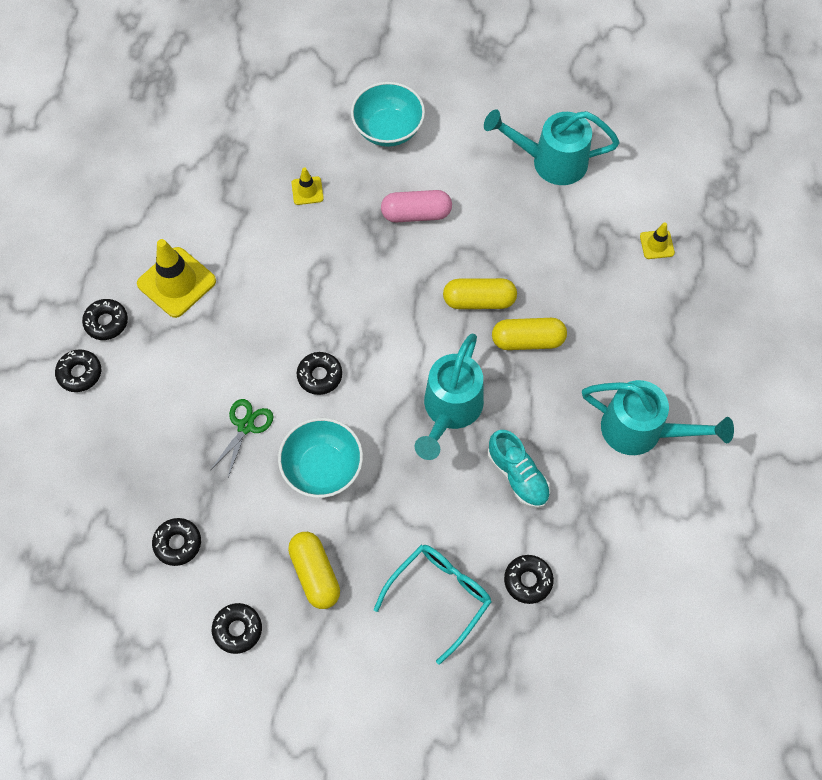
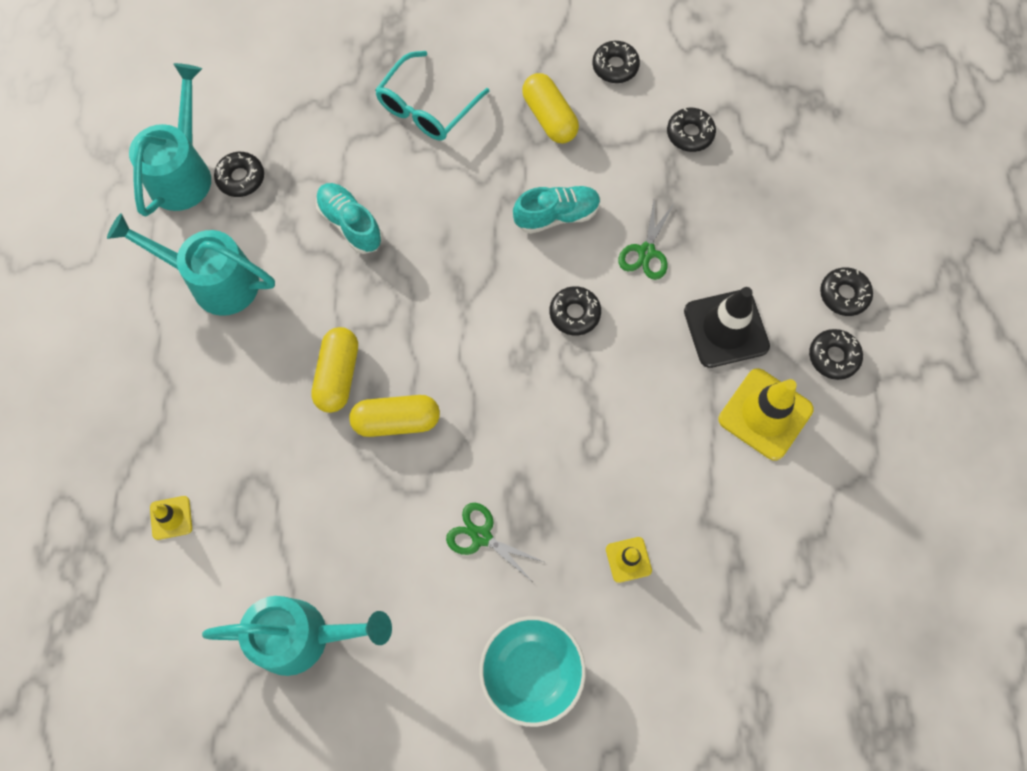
camera: 175 degrees right, 5 degrees up
(191, 352) = (726, 329): none -> black traffic cone
(322, 468) = (556, 216): turquoise bowl -> turquoise shoe
(416, 214) = (481, 536): pink capsule -> green scissors
(450, 410) = (425, 287): turquoise watering can -> turquoise watering can (183, 172)
(527, 340) = (338, 375): yellow capsule -> yellow capsule turned 75 degrees counterclockwise
(528, 581) = (341, 127): black donut -> black donut (241, 178)

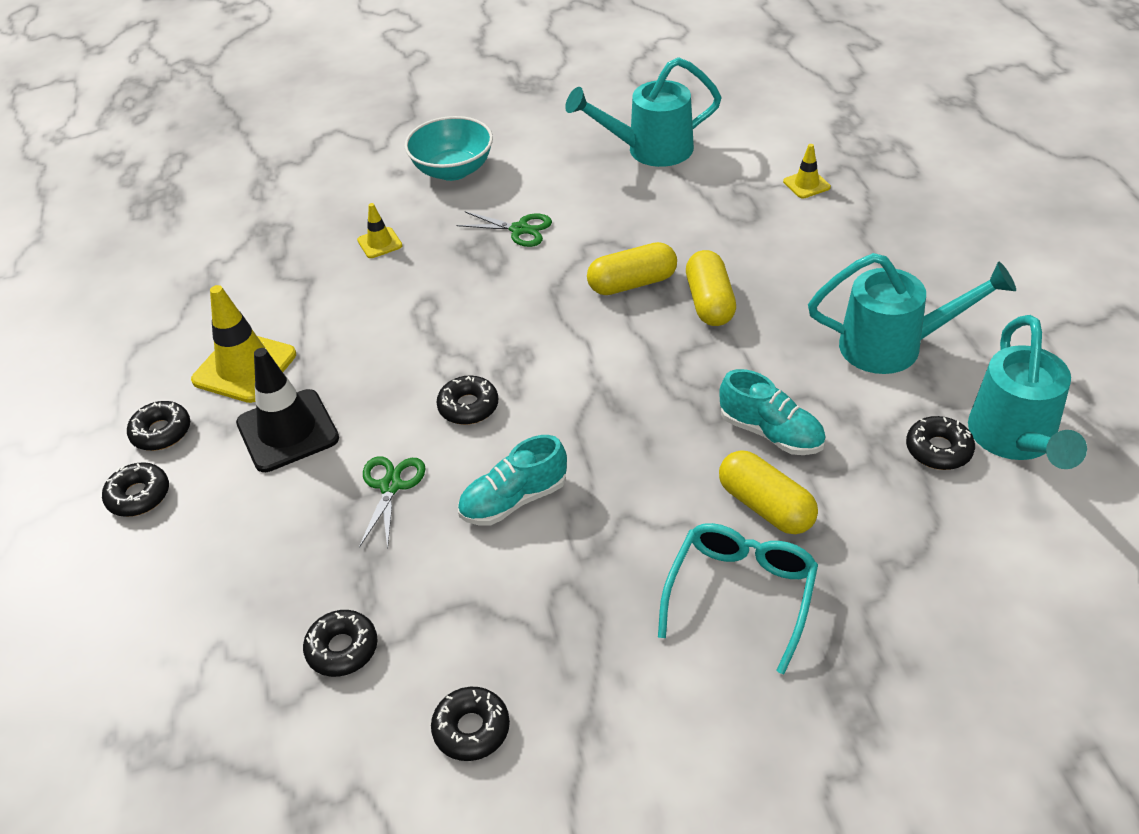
camera: 170 degrees right, 25 degrees down
(549, 118) = (556, 623): yellow capsule -> yellow capsule (766, 506)

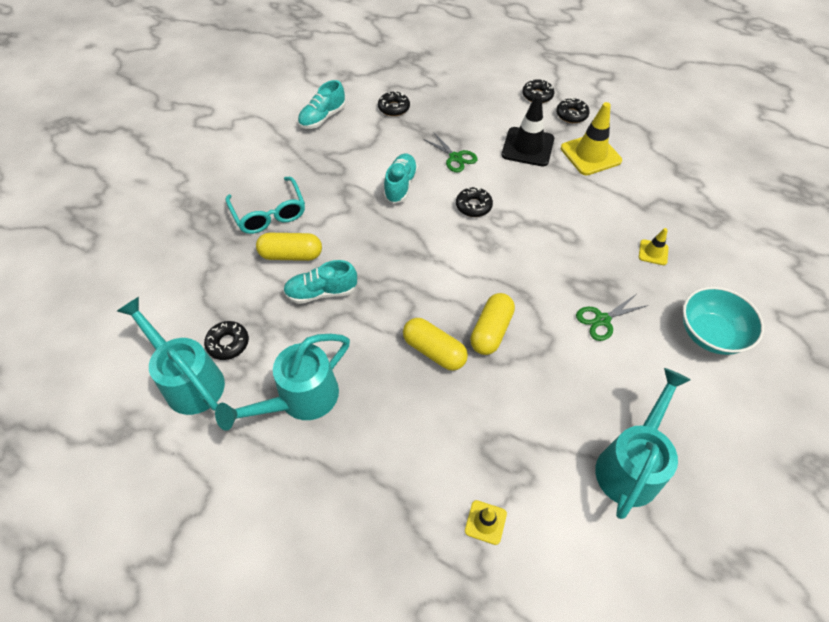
camera: 130 degrees right, 10 degrees up
(471, 729) = (322, 118): black donut -> turquoise shoe

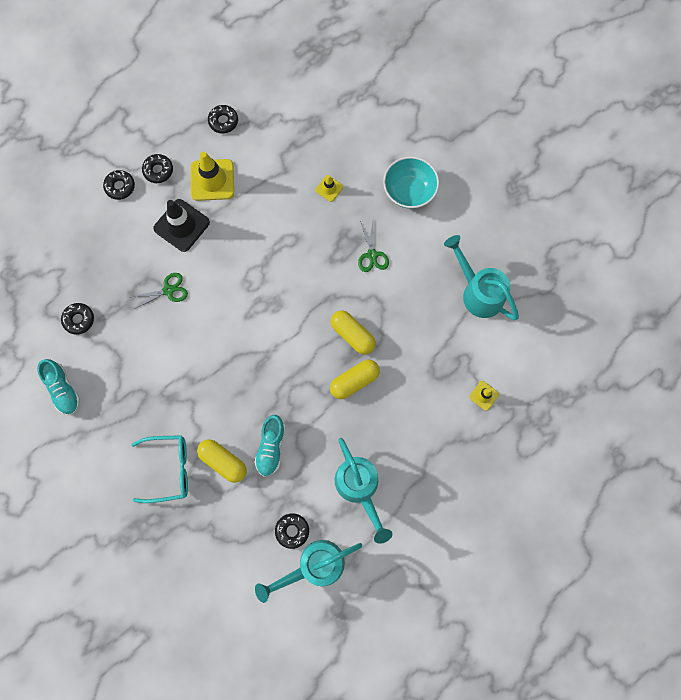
camera: 70 degrees left, 20 degrees up
(291, 255) = (223, 461): yellow capsule -> yellow capsule turned 75 degrees counterclockwise
(400, 185) = (182, 348): turquoise shoe -> none
(473, 206) = (230, 298): black donut -> black donut (223, 121)

